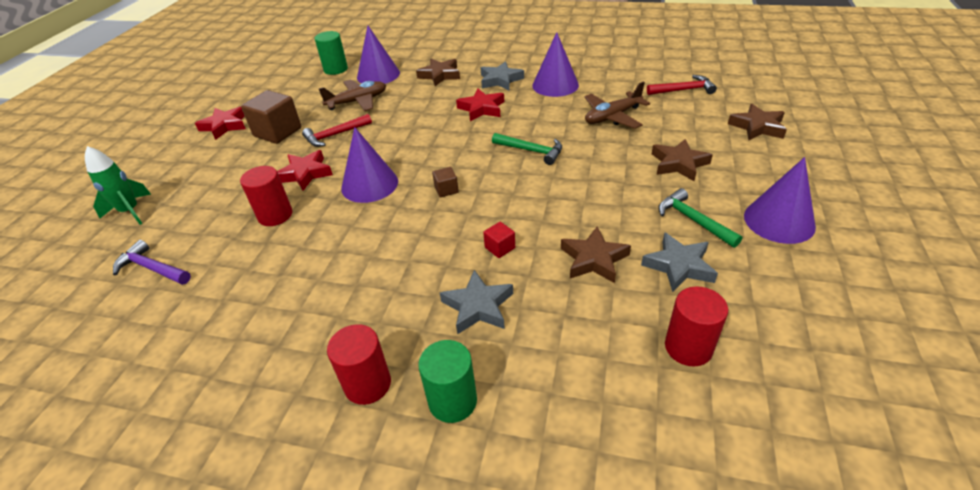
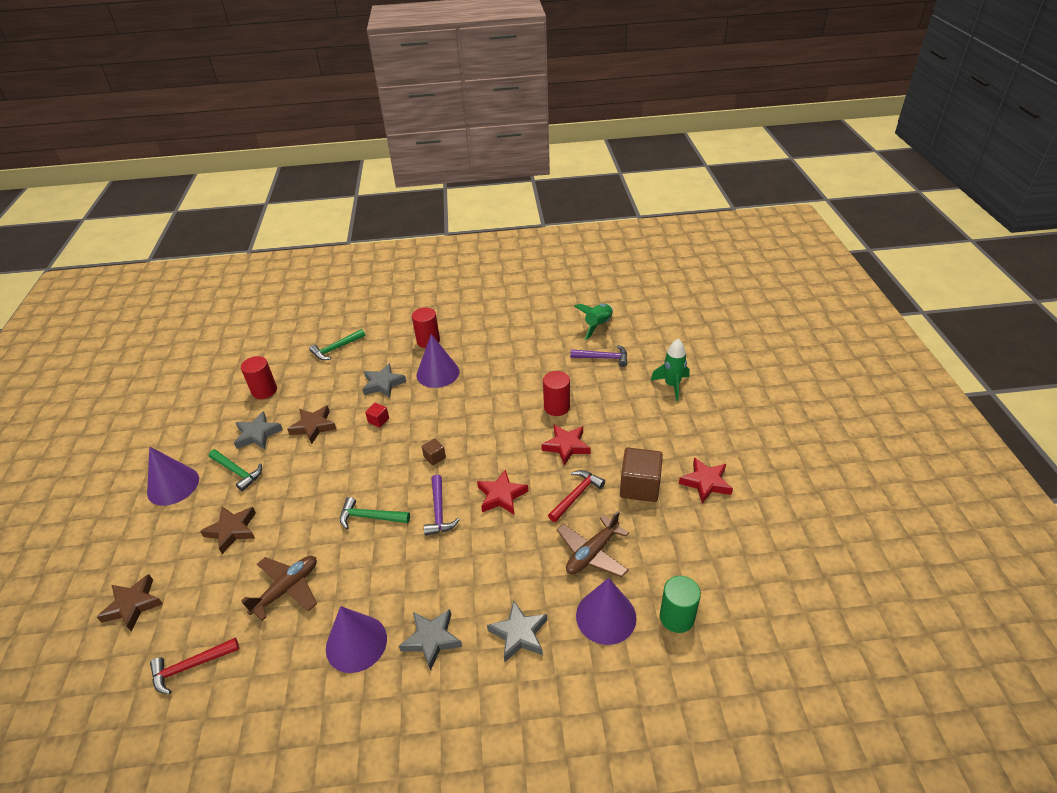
camera: 160 degrees right, 0 degrees up
(88, 331) = (598, 326): none -> green rocket
(369, 184) = (502, 448): purple cone -> purple cone (438, 373)
(440, 75) = (519, 634): brown star -> grey star
(452, 401) = (384, 344): green cylinder -> none
(463, 144) = (439, 511): none -> purple hammer
(481, 108) = (438, 572): red star -> red star (501, 496)
(551, 420) = (336, 349): none -> green hammer

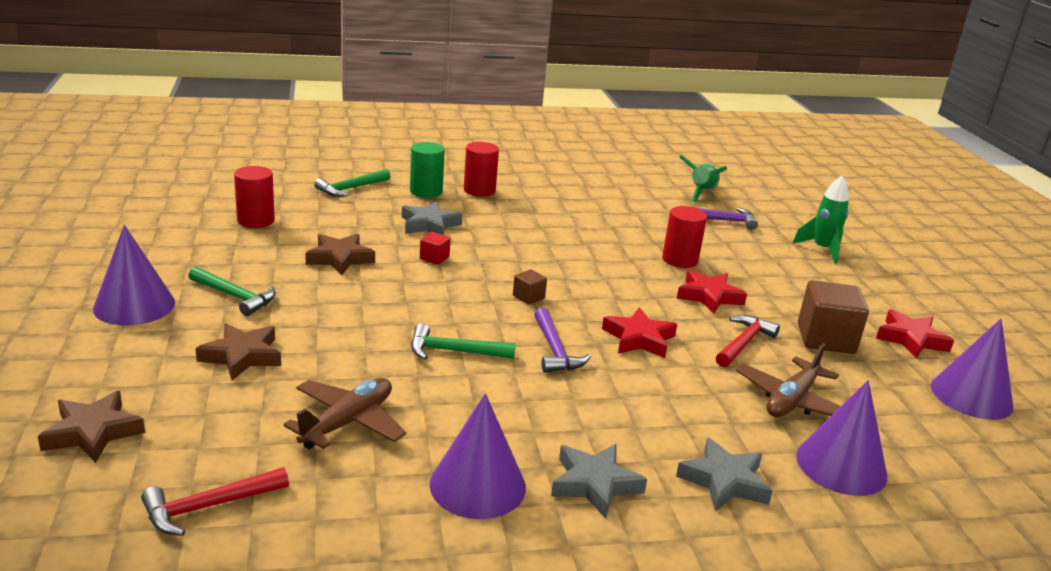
camera: 10 degrees left, 15 degrees down
(257, 434) = (257, 261): grey star -> none
(438, 373) = (503, 219): purple cone -> purple cone (971, 396)
(677, 617) = (940, 469): green cylinder -> green cylinder (426, 191)

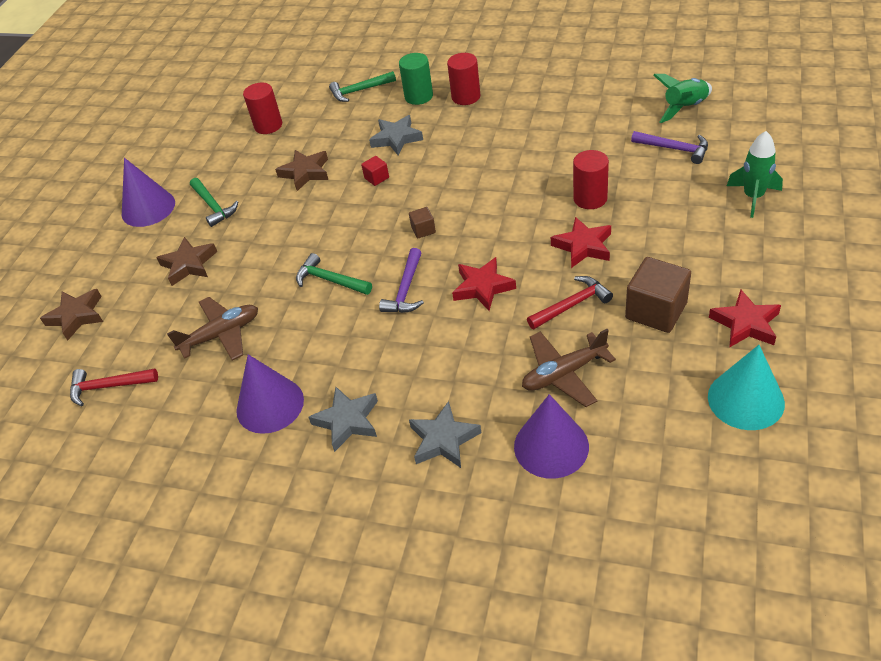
camera: 35 degrees right, 20 degrees up
(971, 396) = (745, 399): purple cone -> turquoise cone

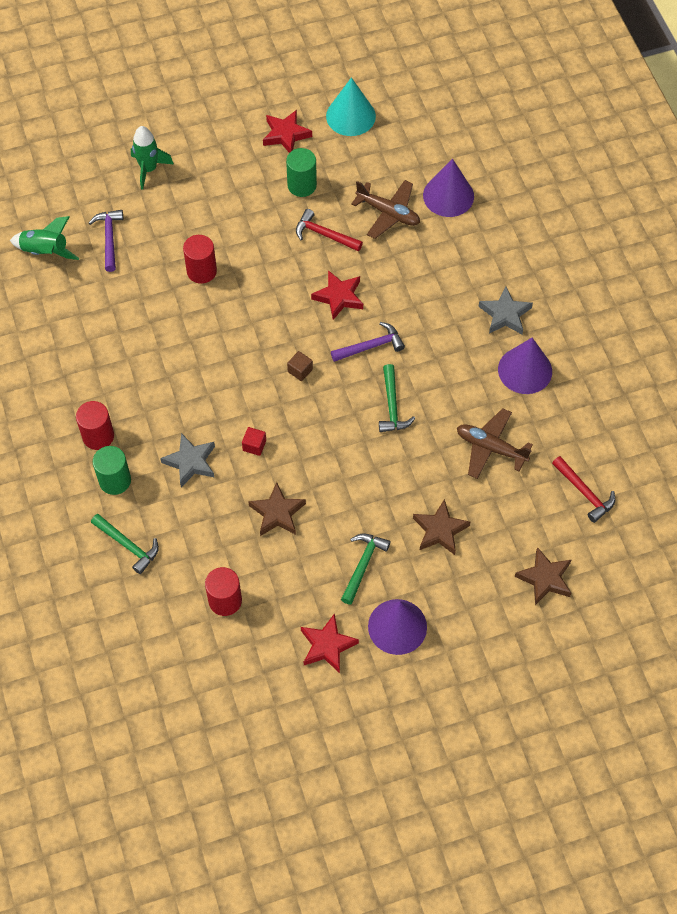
camera: 130 degrees left, 15 degrees up
(443, 439) = (482, 253): grey star -> none
(583, 246) = (260, 253): red star -> red star (327, 646)
(656, 311) = (302, 185): brown cube -> green cylinder

